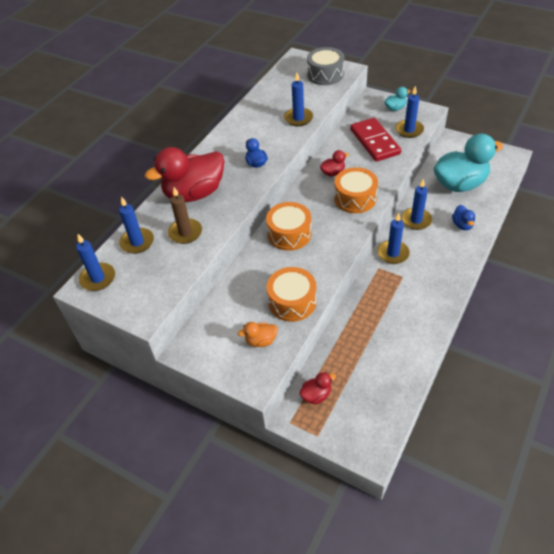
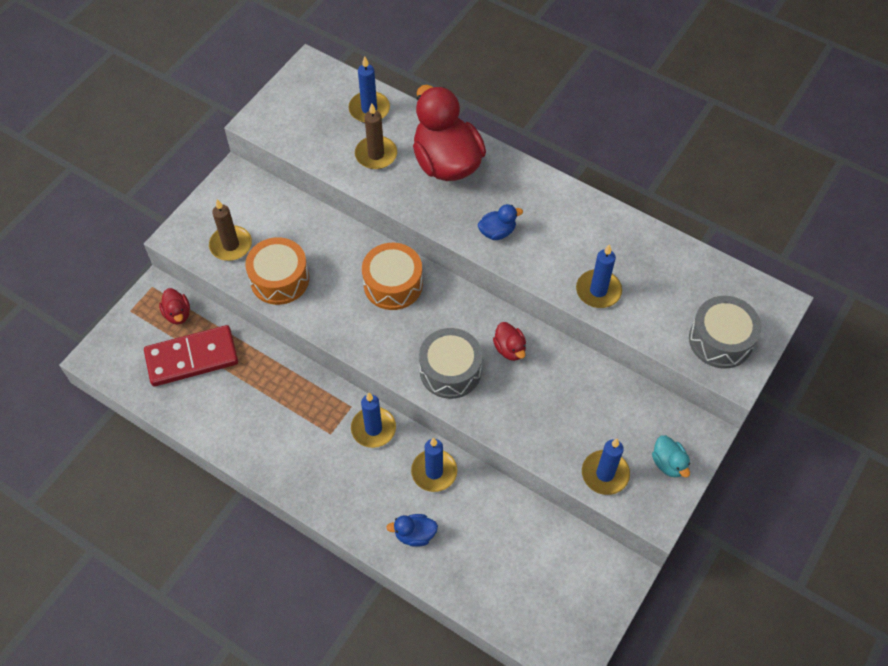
camera: 90 degrees right, 10 degrees up
(98, 278) = (320, 78): blue candle -> none
(261, 341) = (231, 245): orange duck -> brown candle
(355, 198) = (450, 371): orange drum -> grey drum
(374, 142) = (578, 416): red domino -> red domino (192, 358)
(460, 184) = (506, 554): turquoise duck -> none

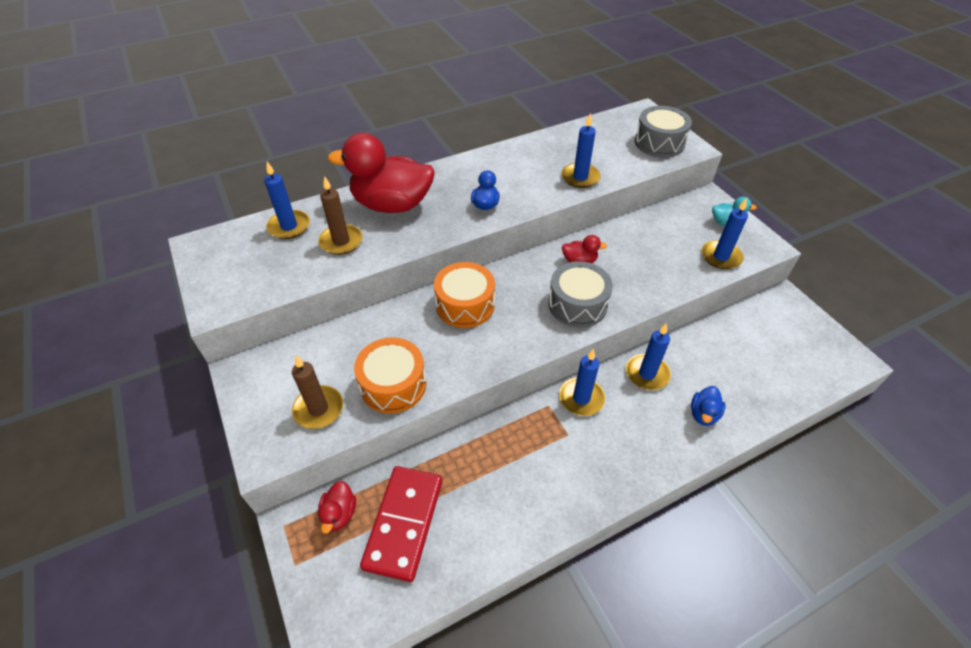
camera: 60 degrees left, 10 degrees down
(177, 314) = (339, 514): red duck -> red duck turned 90 degrees clockwise

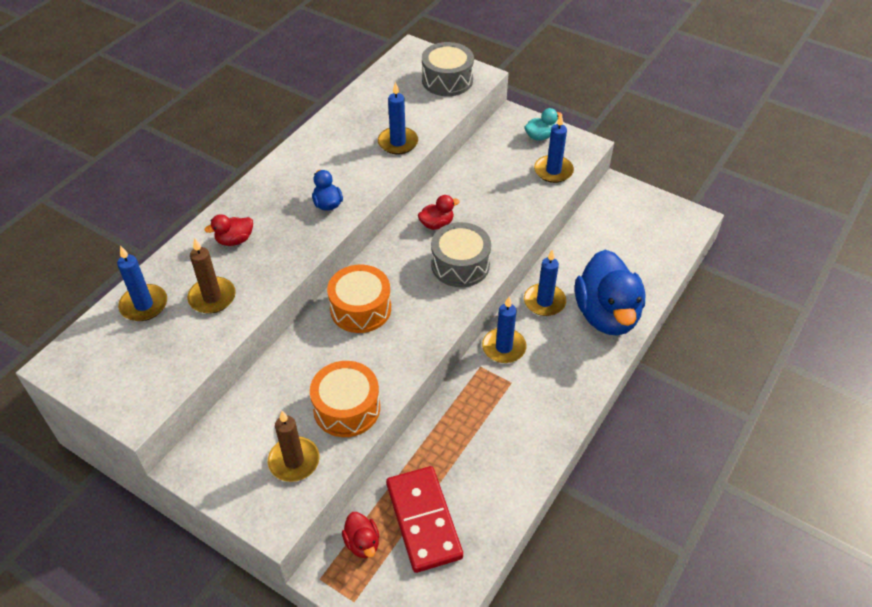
camera: 30 degrees left, 0 degrees up
(392, 205) = (235, 240): red duck -> red duck, size x0.43
(703, 414) = (606, 315): blue duck -> blue duck, size x2.30

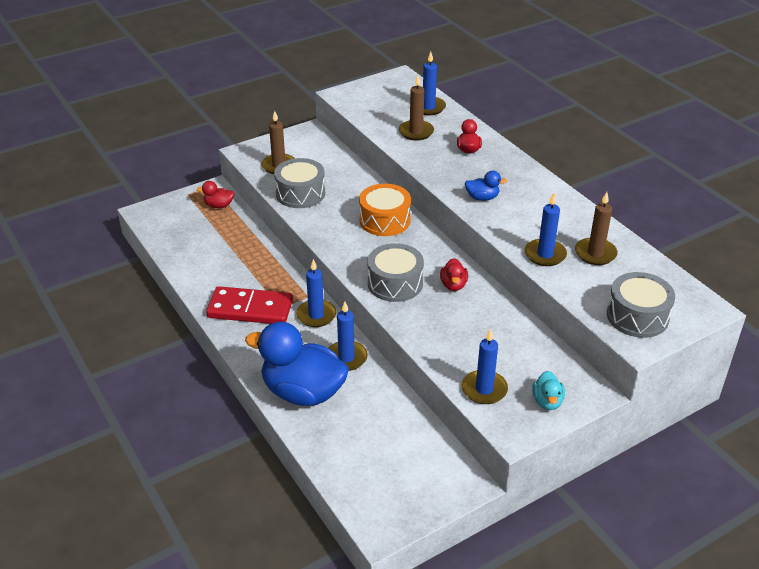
camera: 115 degrees right, 10 degrees down
(346, 408) = (300, 193): orange drum -> grey drum
(377, 115) = (595, 253): none -> brown candle
(423, 520) = (210, 232): red domino -> red domino (250, 309)

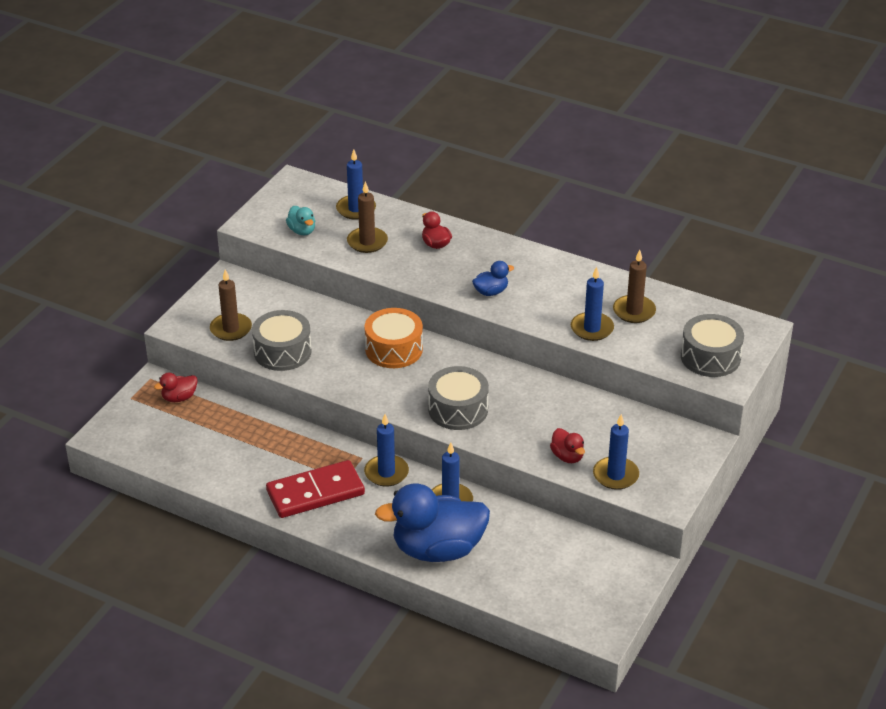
camera: 30 degrees left, 0 degrees up
(453, 285) = (513, 390): red duck -> red duck (567, 456)
(547, 401) = (675, 464): turquoise duck -> turquoise duck (302, 231)

